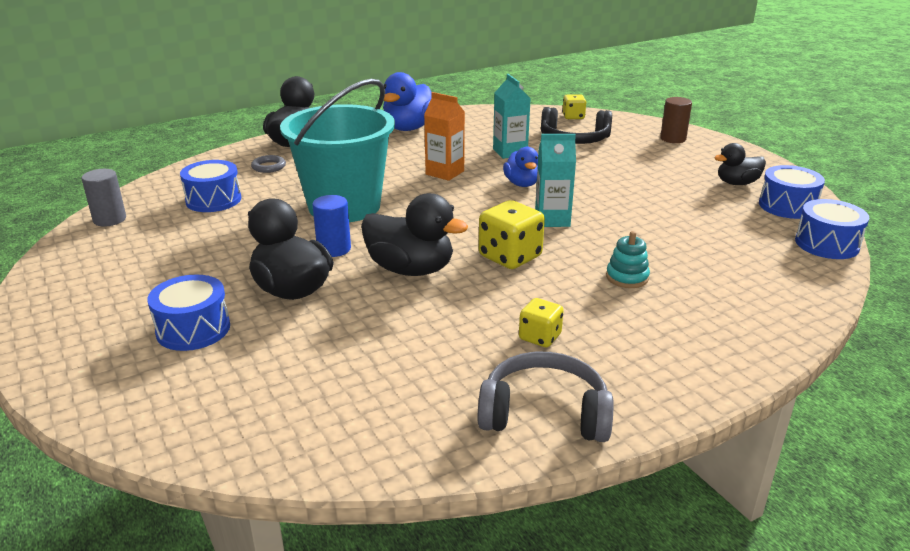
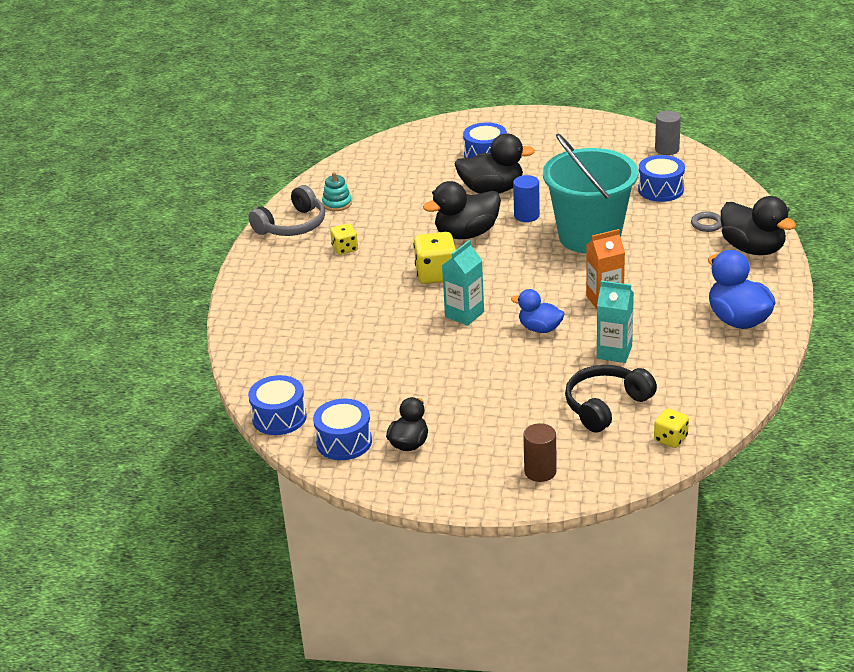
camera: 130 degrees right, 5 degrees up
(627, 277) = (357, 306): turquoise stacking toy -> turquoise stacking toy (337, 204)

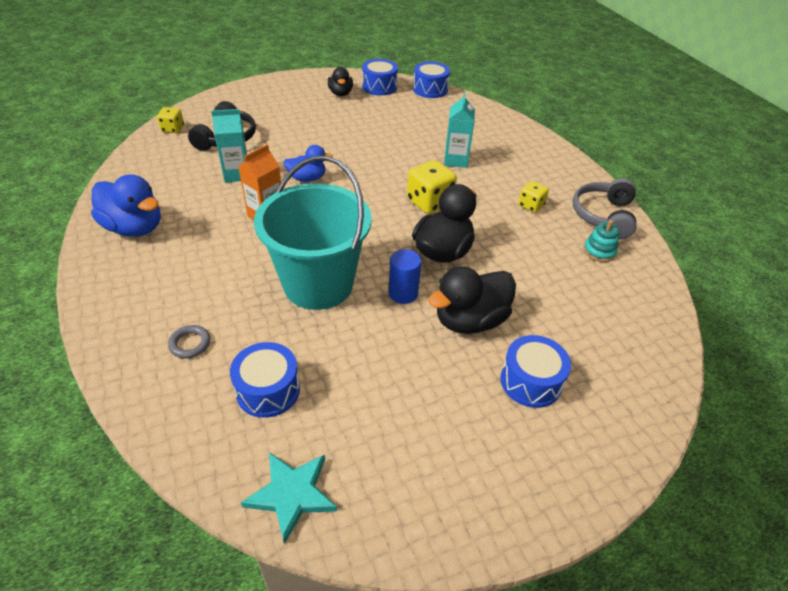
camera: 145 degrees right, 10 degrees up
(464, 314) = (375, 175): turquoise carton -> turquoise carton (456, 160)
(540, 471) = (251, 97): brown cylinder -> none
(667, 149) = (292, 494): grey cylinder -> turquoise star
(753, 249) = (127, 320): black duck -> none

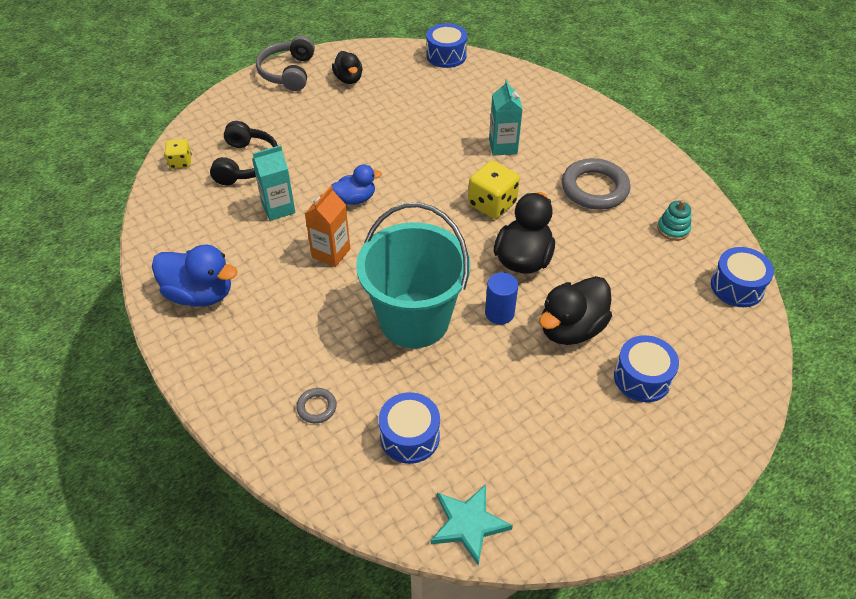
camera: 10 degrees left, 5 degrees up
(379, 87) = (388, 62): blue drum -> blue drum (737, 287)
(531, 205) = (594, 188): yellow dice -> grey ring
(603, 216) = (668, 187): grey headphones -> grey headphones (288, 72)

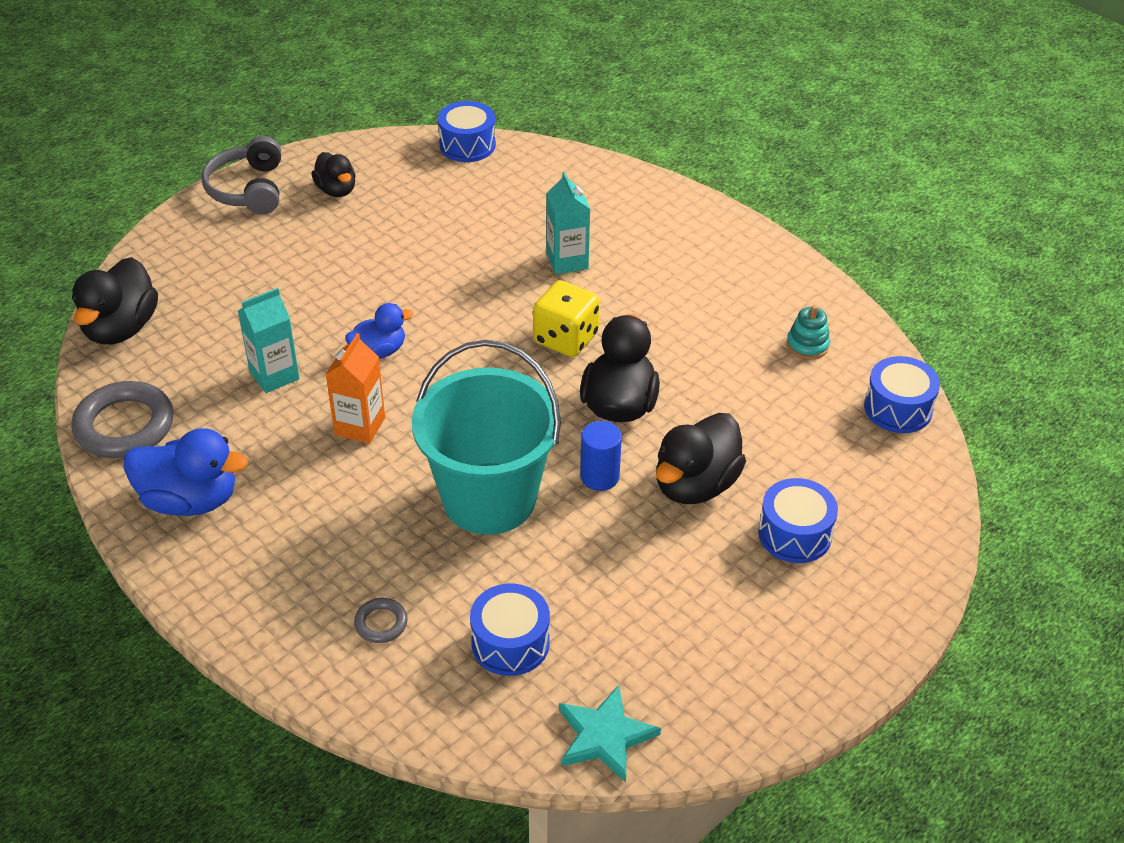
camera: 10 degrees left, 5 degrees down
(180, 162) = (121, 328): yellow dice -> black duck
(246, 163) = (215, 320): black headphones -> none
(594, 188) = (698, 304): grey ring -> grey ring (124, 426)

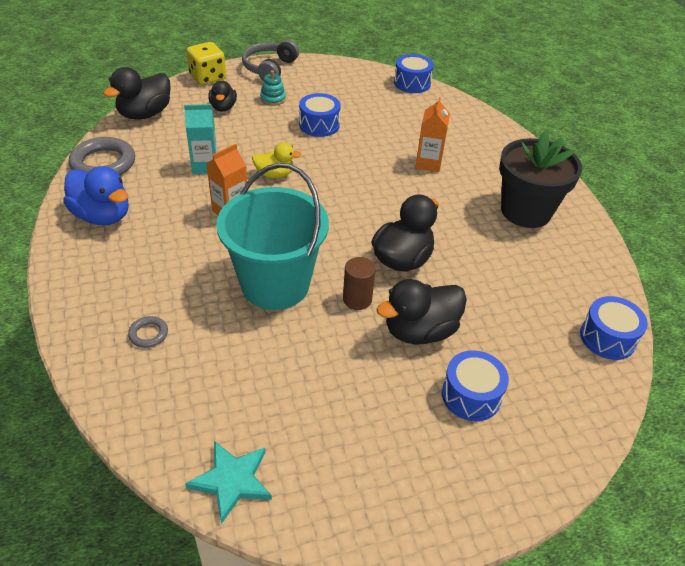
camera: 25 degrees right, 0 degrees up
(336, 190) = (318, 83): black duck -> black duck (223, 107)
(379, 351) = (275, 174): blue duck -> yellow duck
(510, 643) = (218, 384): blue drum -> blue drum (319, 125)
(565, 338) = (395, 207): yellow dice -> yellow dice (207, 77)
(567, 261) = (428, 163): turquoise carton -> orange carton
(599, 476) = (357, 299): blue cylinder -> brown cylinder
(724, 284) = (526, 211): none -> black flower pot
(807, 345) = (562, 270): turquoise stacking toy -> turquoise stacking toy (273, 99)

